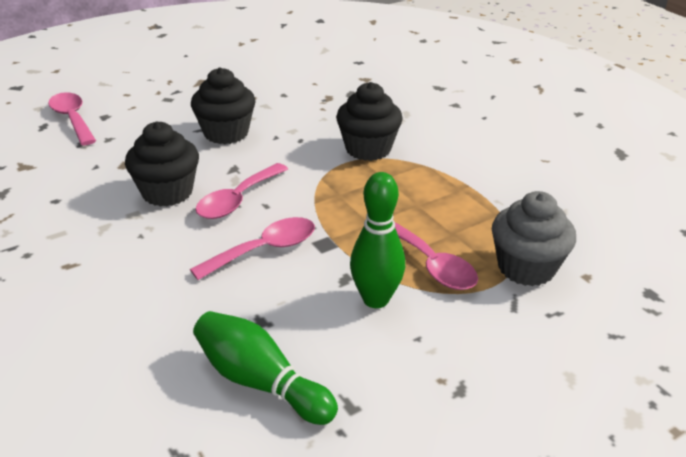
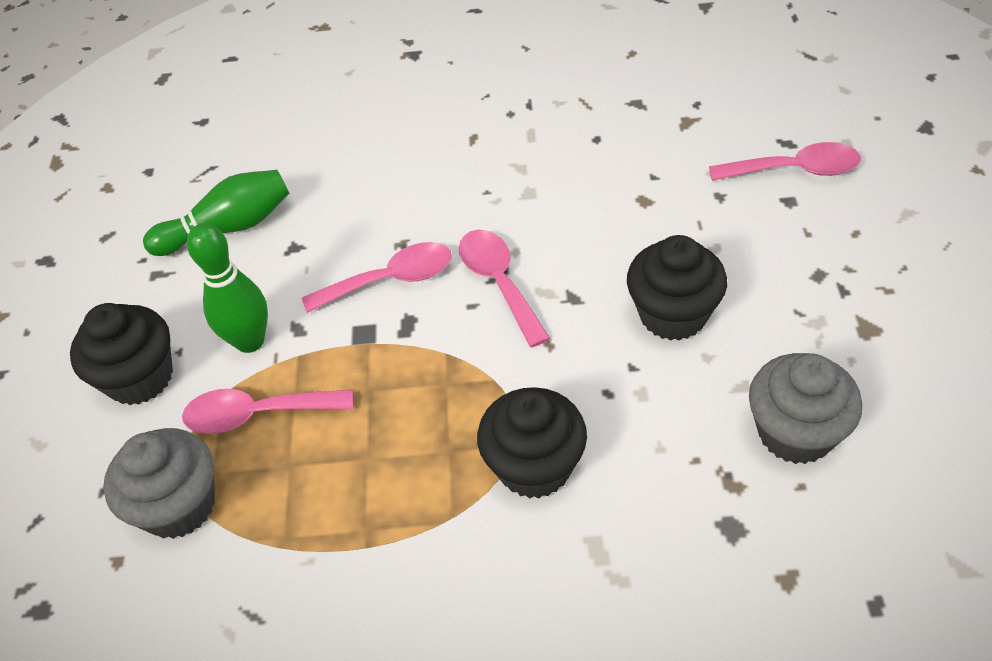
camera: 125 degrees right, 15 degrees up
(167, 192) = (555, 226): black cupcake -> black cupcake (140, 377)
(265, 249) = (391, 280): pink spoon -> pink spoon turned 105 degrees counterclockwise
(284, 88) = (795, 432): none -> grey cupcake

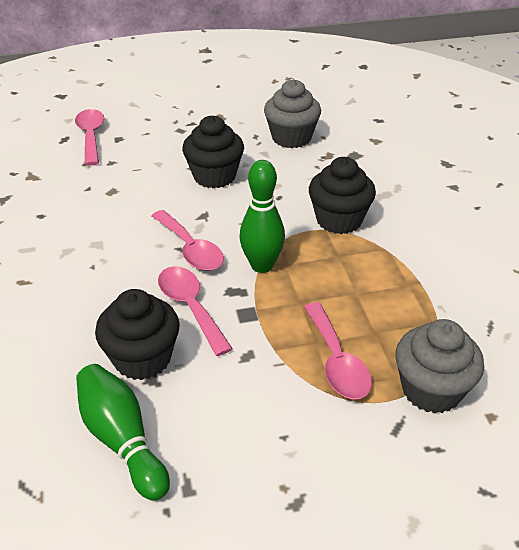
camera: 105 degrees left, 10 degrees down
(140, 377) = (319, 459): black cupcake -> black cupcake (142, 358)
(250, 341) = (265, 385): green bowling pin -> green bowling pin (262, 265)
(499, 282) = (191, 249): pink spoon -> pink spoon turned 90 degrees counterclockwise

